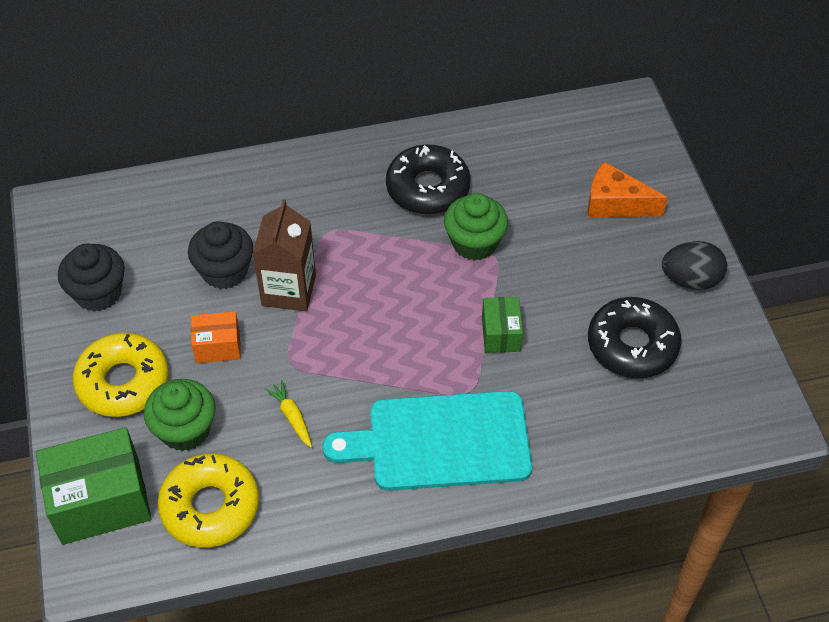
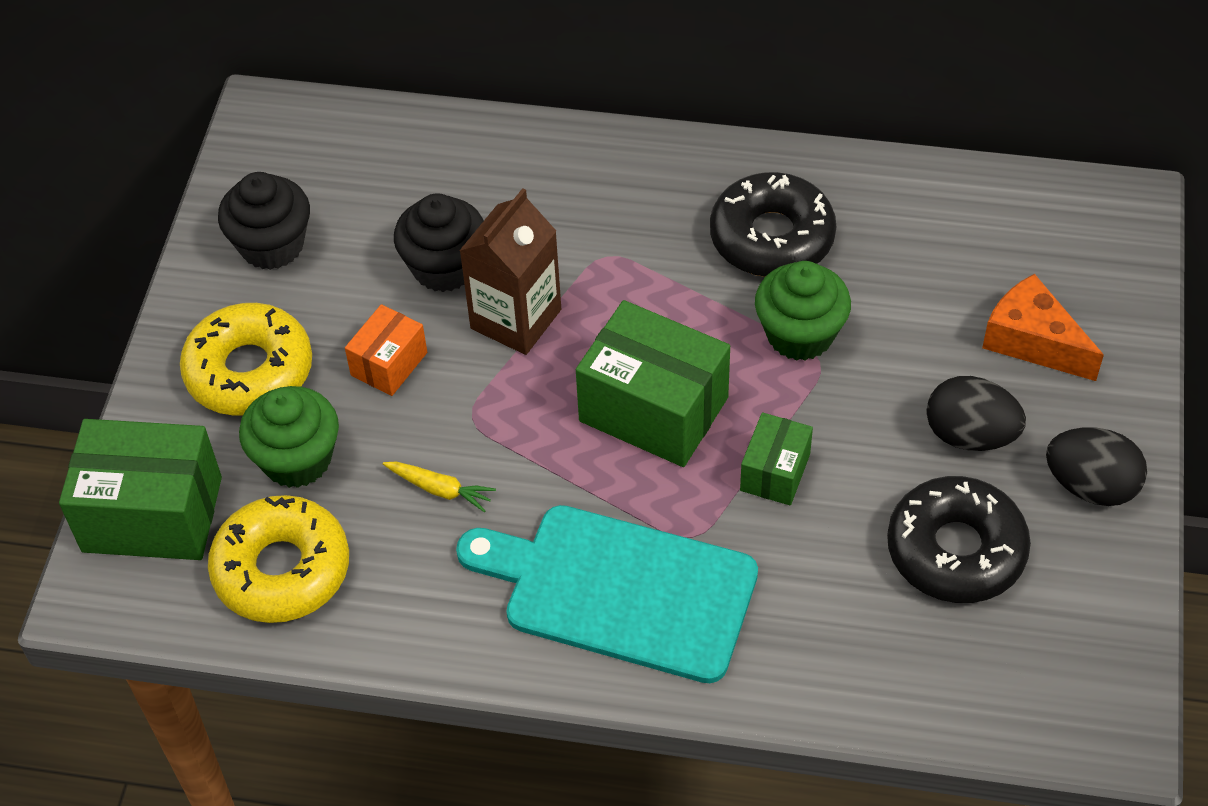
camera: 25 degrees right, 0 degrees up
(218, 346) = (389, 364): orange box -> orange box turned 75 degrees counterclockwise
(292, 417) = (440, 489): yellow carrot -> yellow carrot turned 120 degrees clockwise
(406, 319) = (653, 409): none -> green box
(606, 272) = (970, 435): none -> black egg

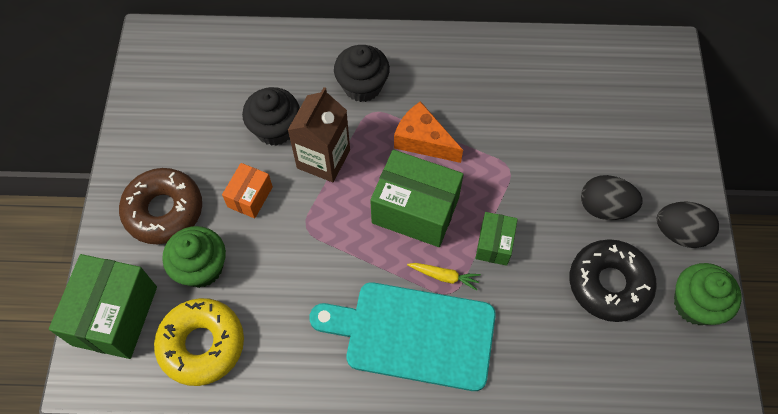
camera: 10 degrees left, 10 degrees up
(152, 514) = (115, 315): green box -> green box turned 75 degrees counterclockwise
(249, 371) = (164, 211): yellow donut -> brown donut
(272, 245) = (167, 124): black cupcake -> black cupcake (362, 86)
(440, 489) = (293, 278): yellow carrot -> yellow carrot (444, 276)
(772, 237) = (468, 90): black donut -> none
(800, 334) = (494, 152): green cupcake -> green cupcake (695, 304)
(1032, 341) = (630, 142): orange cheese -> orange cheese (423, 141)

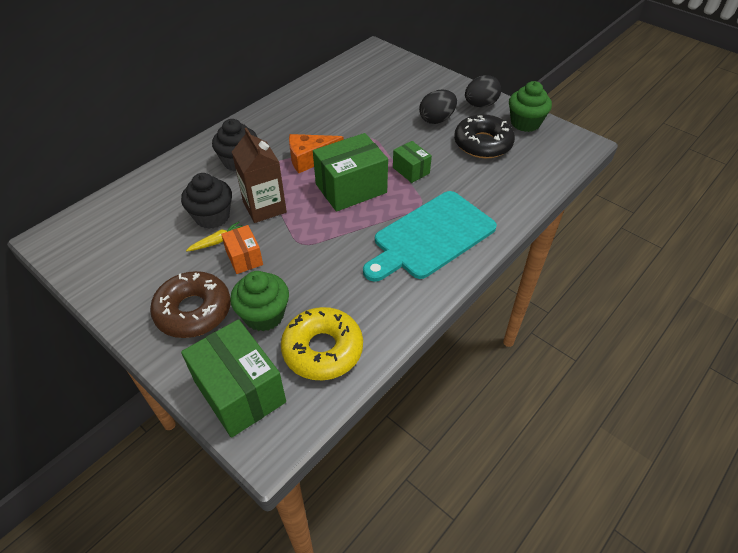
camera: 50 degrees left, 15 degrees down
(444, 276) = (408, 201): yellow carrot -> yellow carrot (217, 241)

